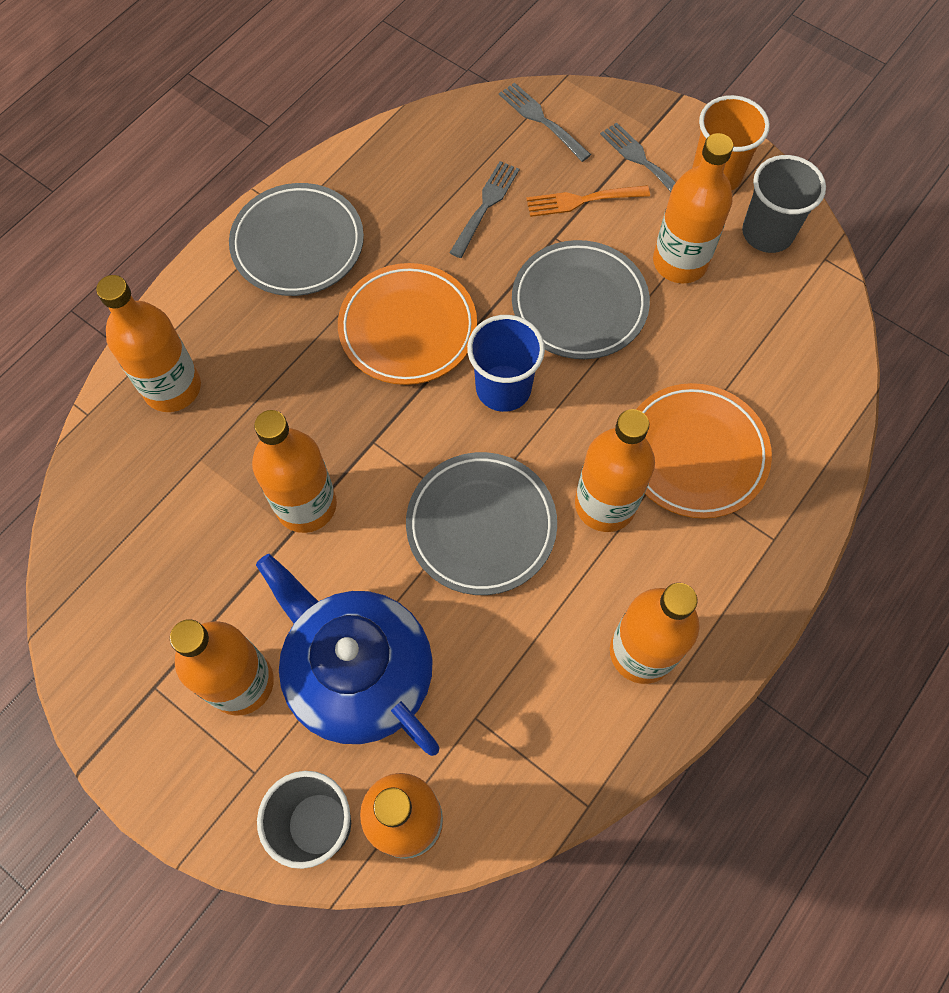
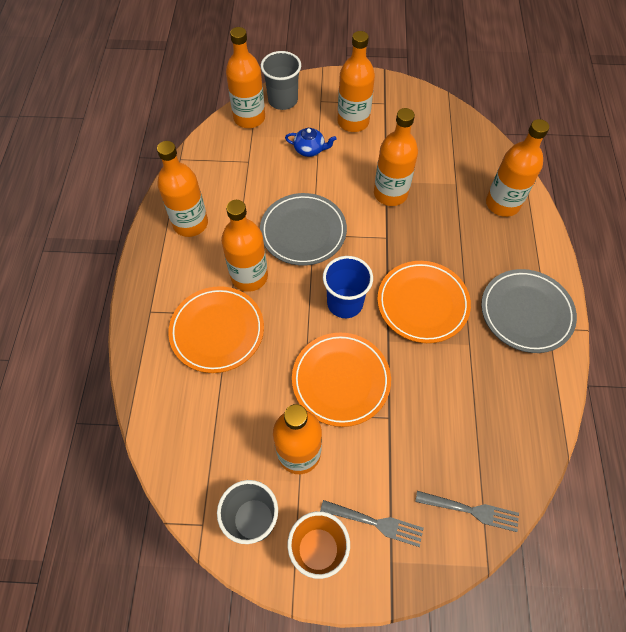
camera: 145 degrees right, 5 degrees down
(358, 672) = (310, 149): blue teapot -> blue teapot, size x0.42
(485, 206) = (448, 411): grey fork -> none
(579, 304) = (341, 380): grey plate -> orange plate
(583, 200) = (392, 459): orange fork -> none

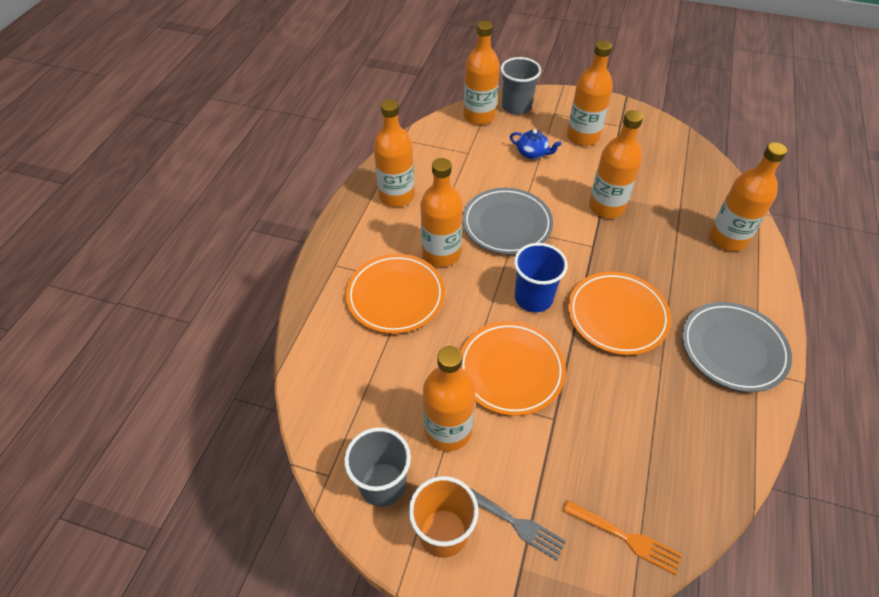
camera: 15 degrees right, 10 degrees down
(470, 510) = (624, 537): grey fork -> orange fork

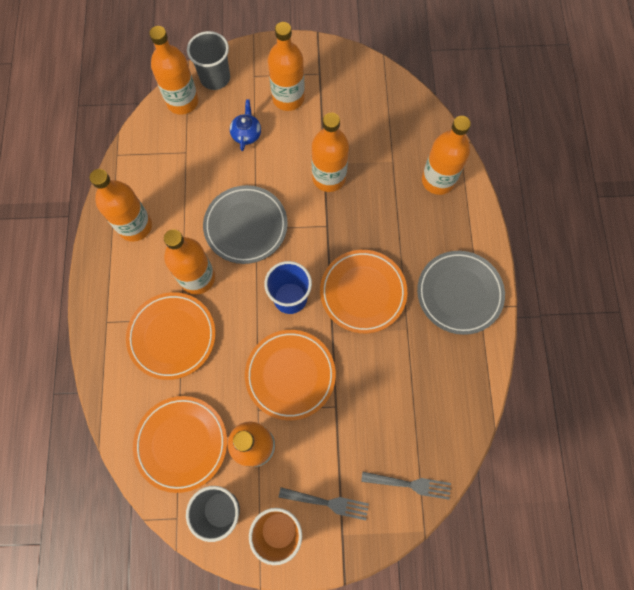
camera: 20 degrees left, 20 degrees up
(365, 399) = (181, 443): none -> orange plate
(532, 153) = (246, 134): blue teapot -> blue teapot turned 90 degrees counterclockwise
(624, 537) = (409, 484): orange fork -> grey fork

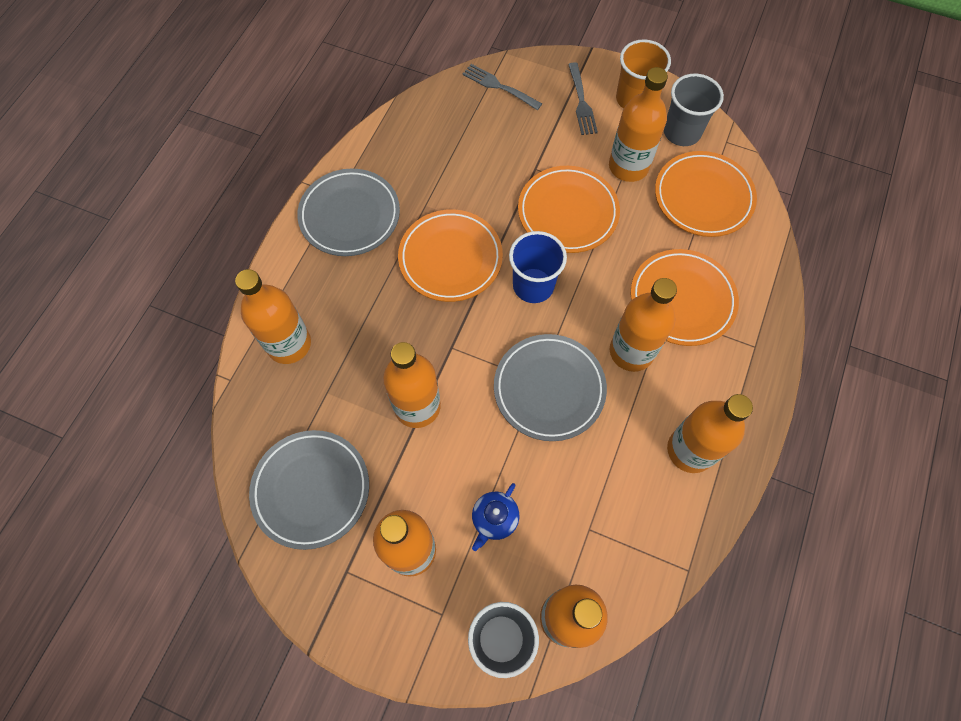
camera: 155 degrees left, 5 degrees down
(326, 503) = (581, 101): grey fork -> grey fork turned 135 degrees counterclockwise
(366, 104) = (311, 490): none -> grey plate

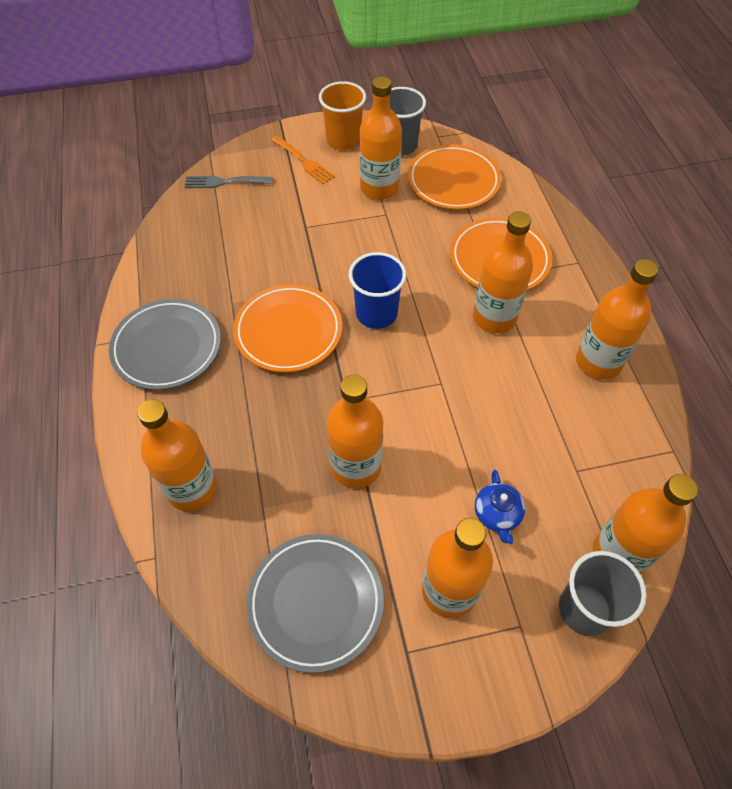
camera: 35 degrees left, 10 degrees down
(549, 389) = (455, 384): grey plate -> none
(567, 212) = (359, 245): orange plate -> none
(581, 101) = (303, 161): grey fork -> orange fork

